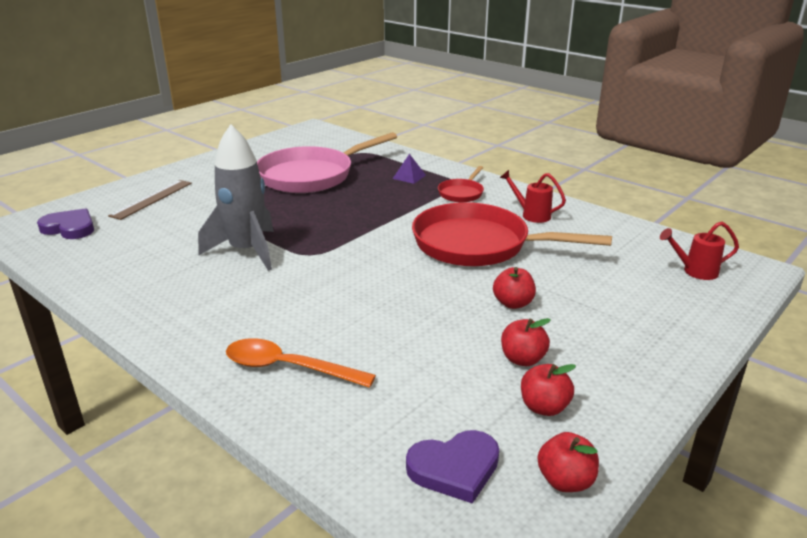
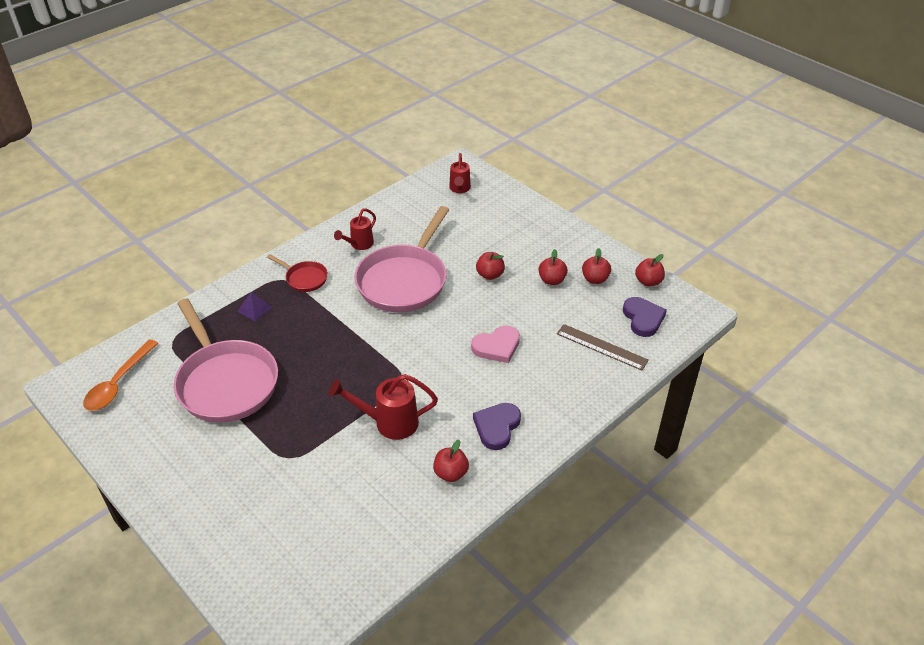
camera: 85 degrees left, 15 degrees up
(70, 228) = (305, 582): purple heart -> purple heart (497, 427)
(152, 199) = (246, 518): brown ruler -> brown ruler (602, 347)
(163, 291) = (451, 473): none -> red apple
(246, 251) = (388, 423): grey rocket -> red watering can
(287, 367) = (558, 387): orange spoon -> orange spoon (118, 383)
(368, 314) = (497, 346): none -> pink heart
(478, 245) = (404, 280): red pan -> pink pan

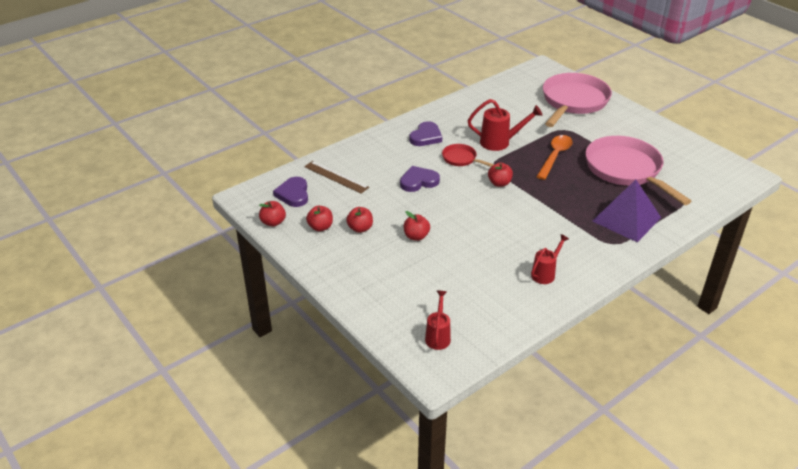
camera: 175 degrees left, 5 degrees down
(118, 383) = (708, 173): orange spoon -> orange spoon (555, 156)
(254, 309) = (626, 219): purple pyramid -> purple pyramid, size x2.32
(304, 278) = (591, 243): red pan -> red pan (461, 159)
(404, 280) = (496, 236): pink pan -> pink pan (573, 102)
(451, 473) = (458, 118): red apple -> red apple (499, 183)
(497, 346) = (418, 181): pink heart -> purple heart

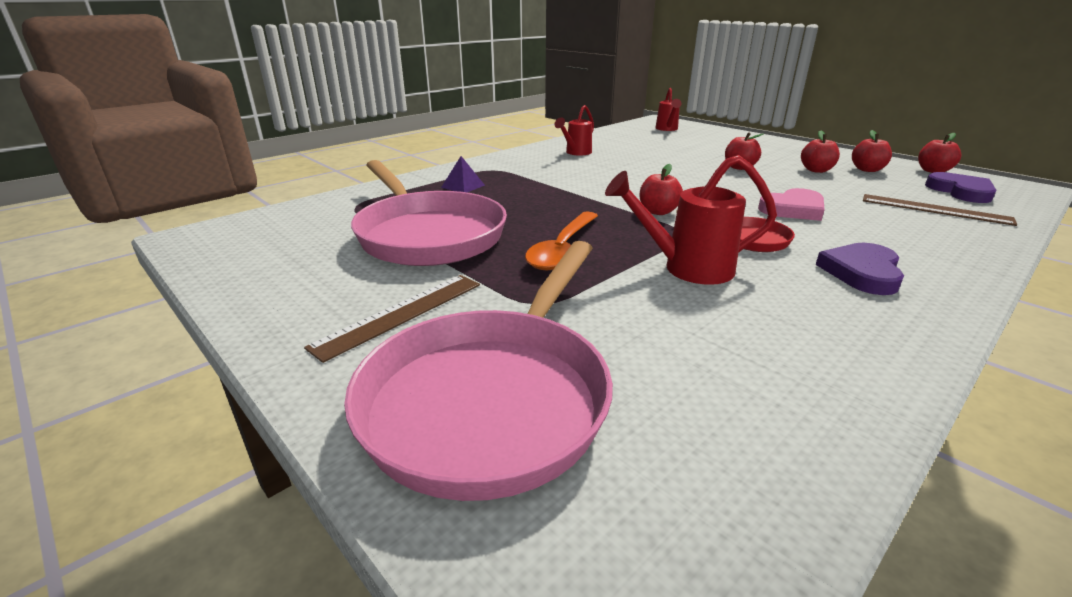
camera: 175 degrees right, 10 degrees down
(418, 181) = (793, 209): purple heart -> pink heart
(614, 127) = (400, 314): none -> brown ruler
(626, 219) = (463, 186): purple pyramid -> purple pyramid, size x0.43

